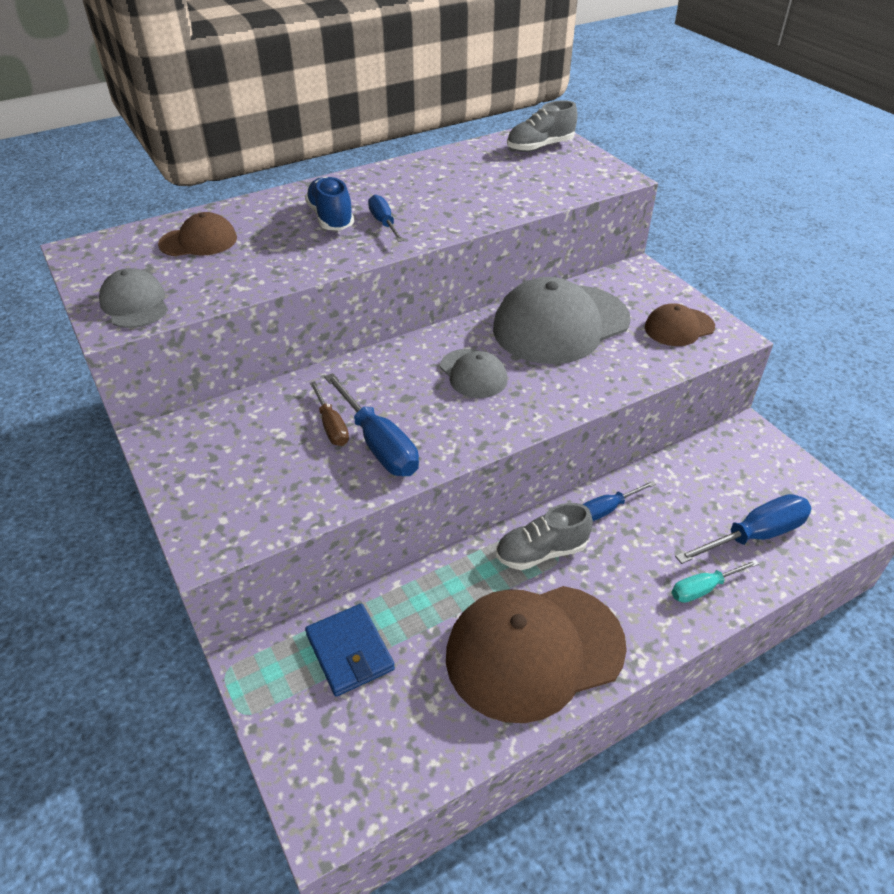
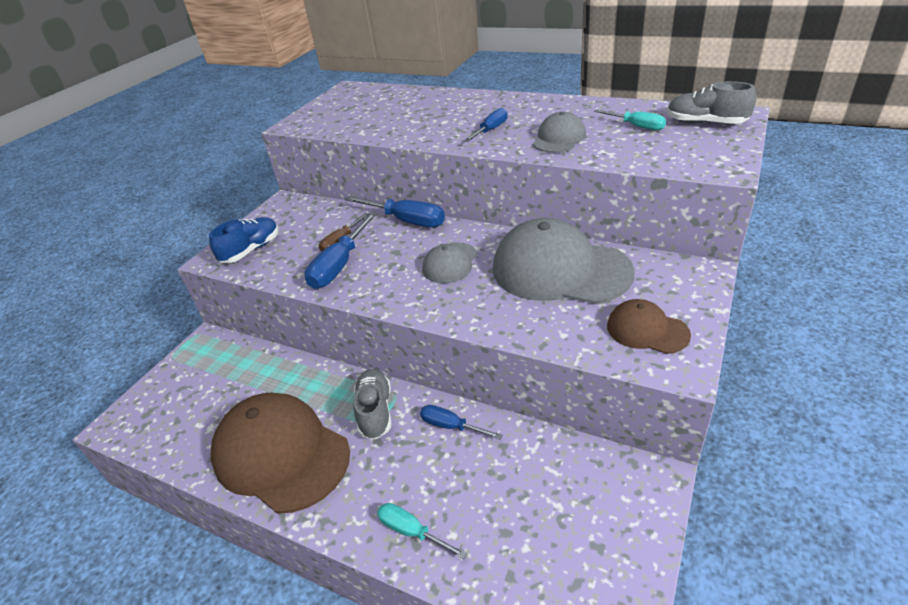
camera: 60 degrees right, 5 degrees down
(135, 304) = (314, 120): grey cap -> grey cap (559, 138)
(198, 241) = (392, 103): brown cap -> none
(331, 218) = (470, 116): blue shoe -> blue shoe (251, 250)
(350, 652) = (233, 370): blue wallet -> none
(498, 169) = (636, 126): none -> turquoise screwdriver
(541, 552) = (375, 411): grey shoe -> grey shoe turned 45 degrees clockwise
(754, 535) = (509, 544): blue screwdriver -> blue screwdriver (406, 221)

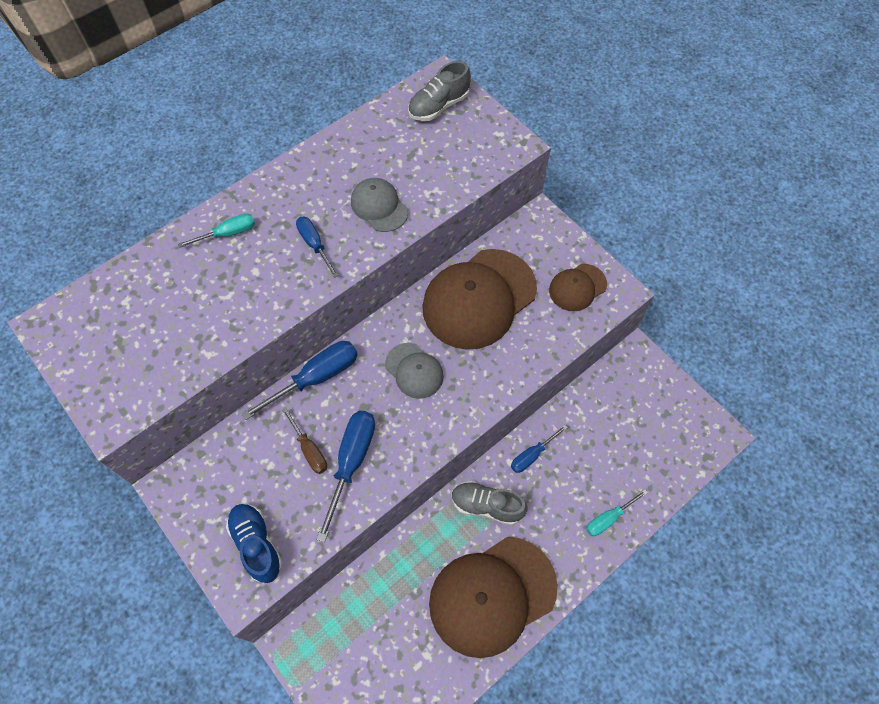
camera: 70 degrees left, 25 degrees up
(340, 265) = (351, 463): blue screwdriver -> blue screwdriver turned 120 degrees counterclockwise
(560, 270) = (479, 299): grey cap -> brown cap
(636, 126) = (404, 146): turquoise screwdriver -> turquoise screwdriver (227, 233)

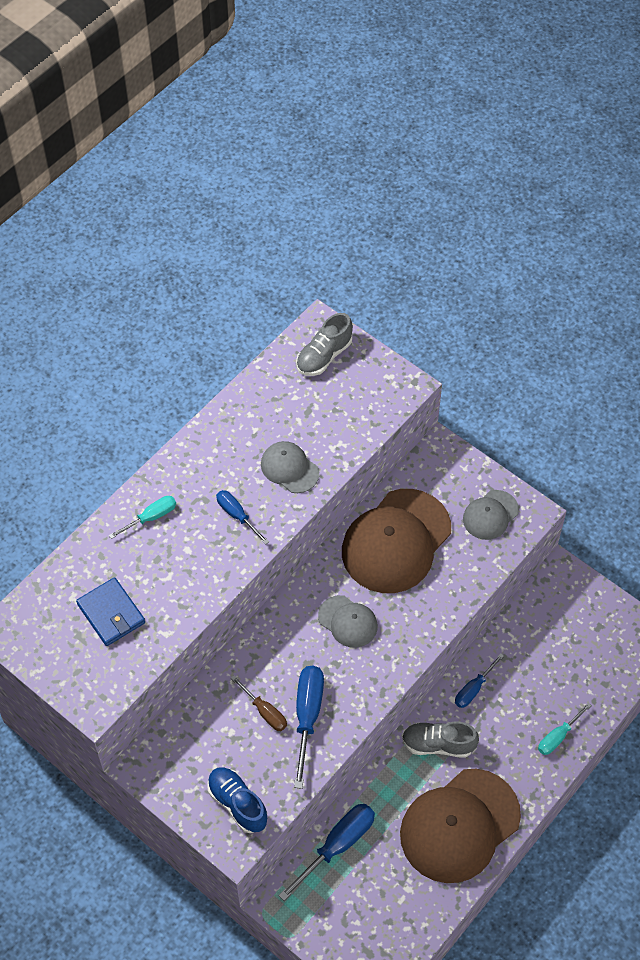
camera: 10 degrees left, 5 degrees down
(158, 324) = (111, 613): none -> blue wallet
(315, 378) = (254, 644): blue screwdriver -> blue screwdriver (337, 846)
(577, 287) = (490, 515): brown cap -> grey cap

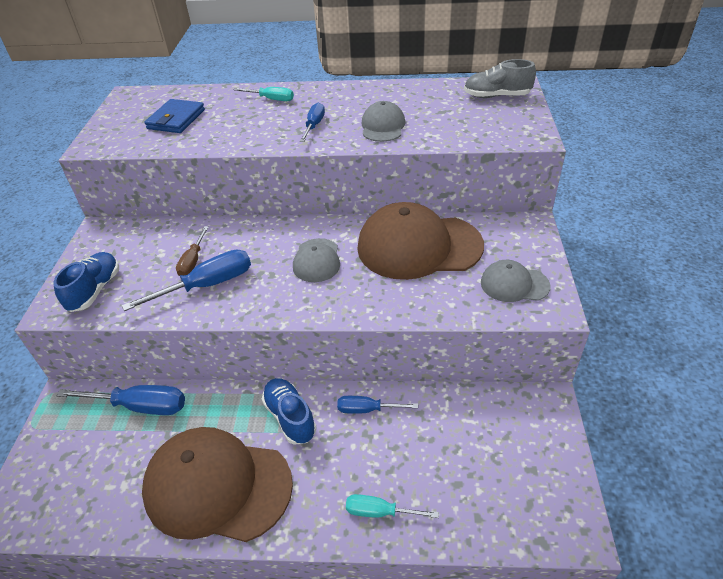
camera: 55 degrees right, 15 degrees down
(438, 744) = (290, 417): grey shoe -> blue shoe

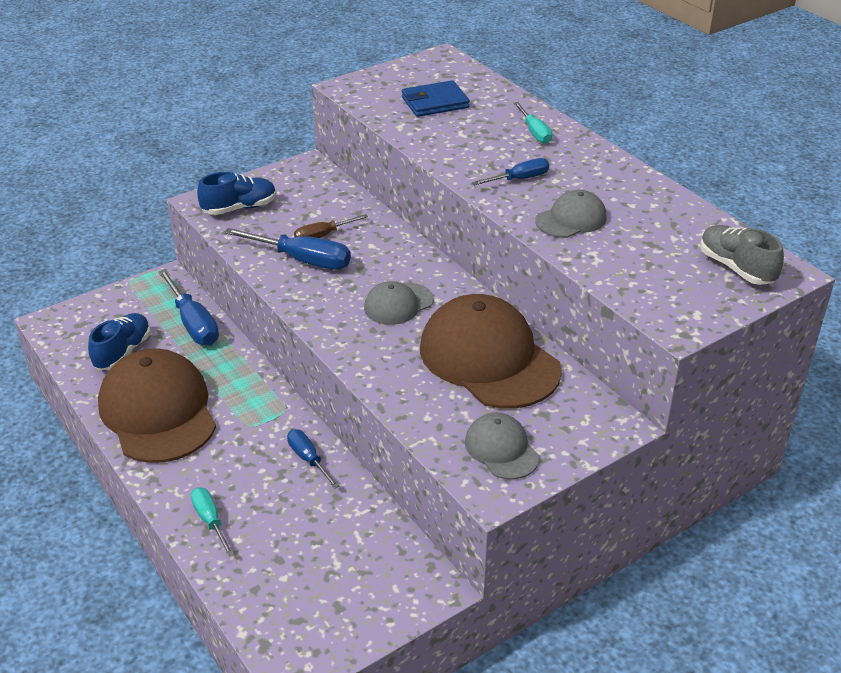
camera: 50 degrees right, 5 degrees down
(290, 417) = (257, 415): blue shoe -> blue shoe (123, 352)

